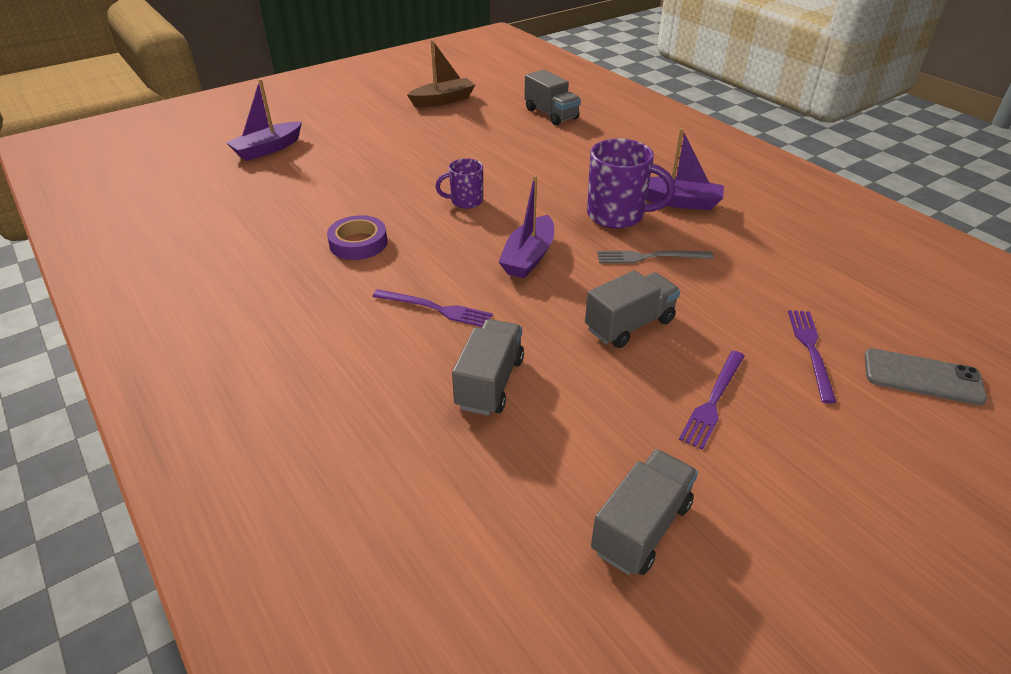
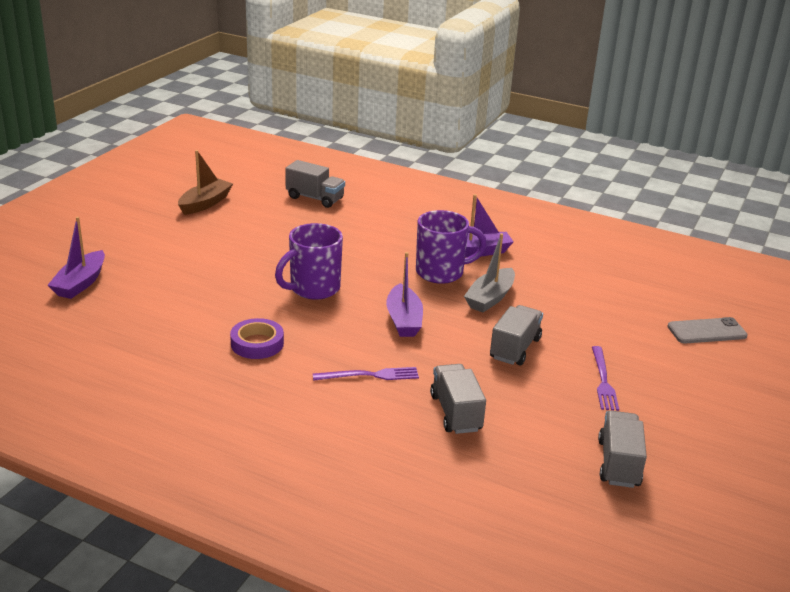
camera: 30 degrees left, 10 degrees down
(465, 201) = (313, 289): purple mug -> purple mug, size x1.72
(650, 257) = (490, 298): grey fork -> grey boat
(810, 350) = (636, 333): purple fork -> none

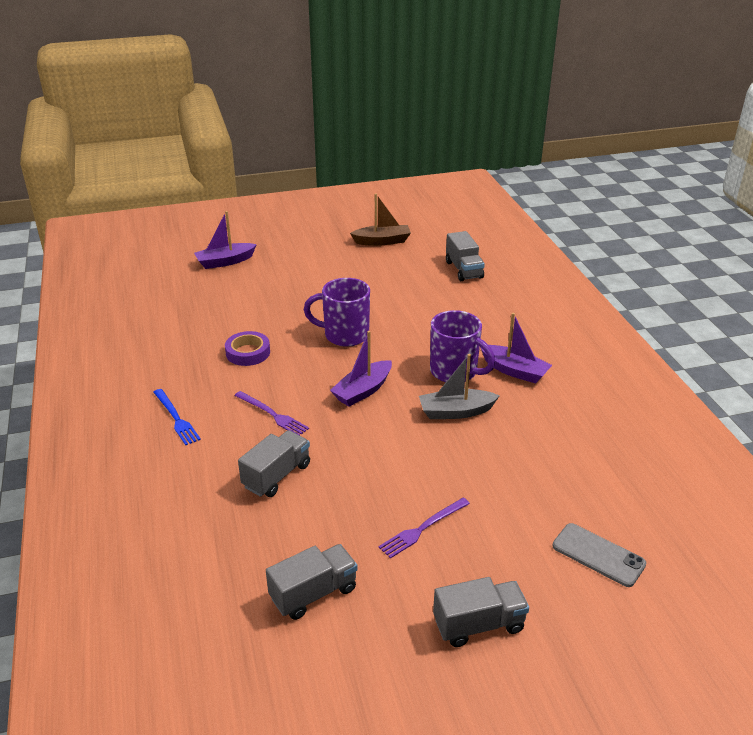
camera: 50 degrees right, 5 degrees up
(296, 426) = (176, 418): none -> blue fork
(515, 348) = (402, 460): grey truck -> grey truck (478, 624)

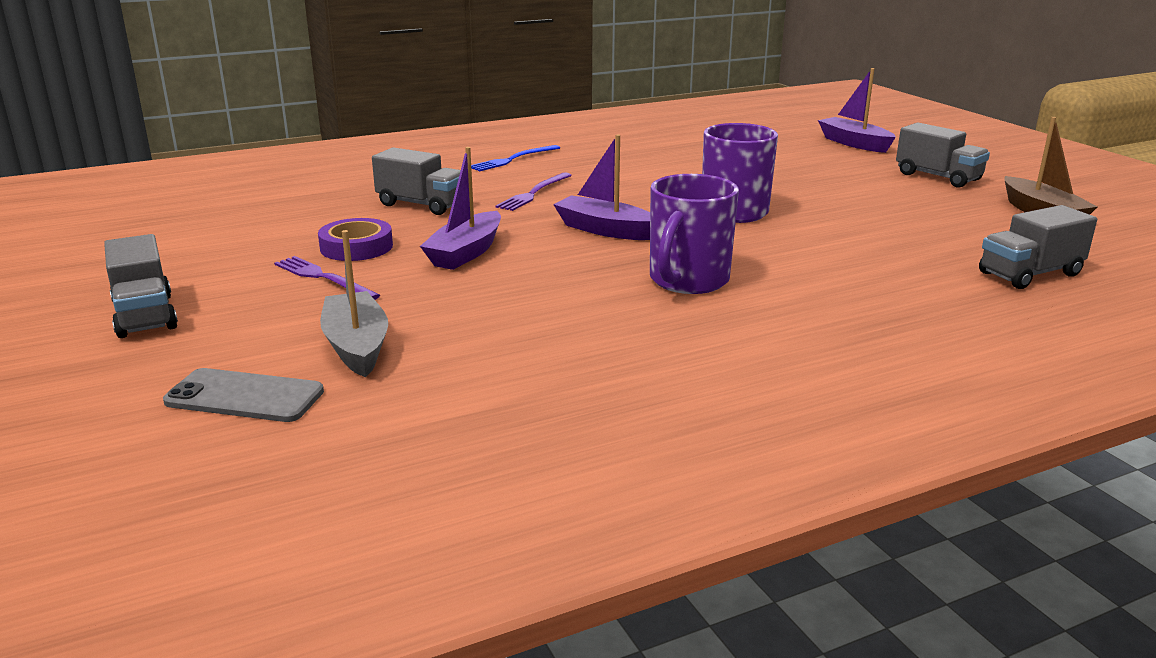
camera: 80 degrees right, 10 degrees down
(248, 352) = (655, 172): purple tape -> purple tape (356, 247)
(313, 593) = (230, 235): grey truck -> grey truck (938, 177)
(455, 412) = (581, 286): grey boat -> grey boat (357, 346)
(514, 371) = (721, 325): purple boat -> purple boat (466, 253)
(598, 555) = (245, 396): grey phone -> grey phone turned 75 degrees clockwise

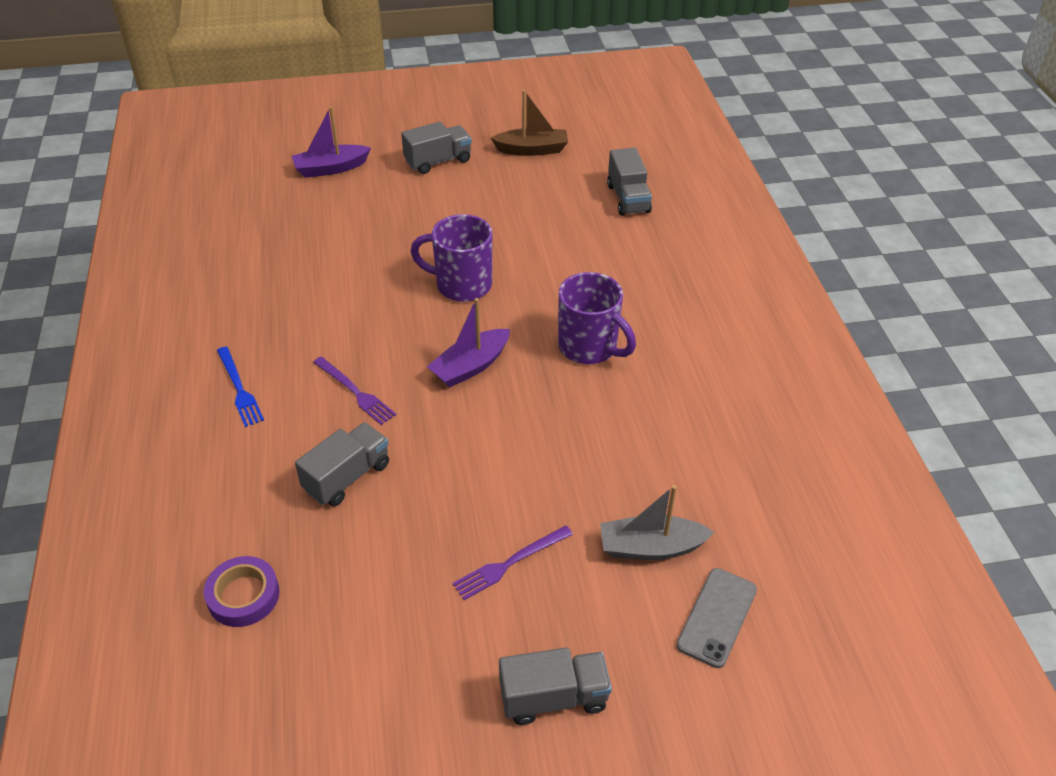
camera: 75 degrees left, 20 degrees up
(356, 247) = (443, 535): purple tape -> purple tape (243, 595)
(466, 253) = (487, 461): purple boat -> none

